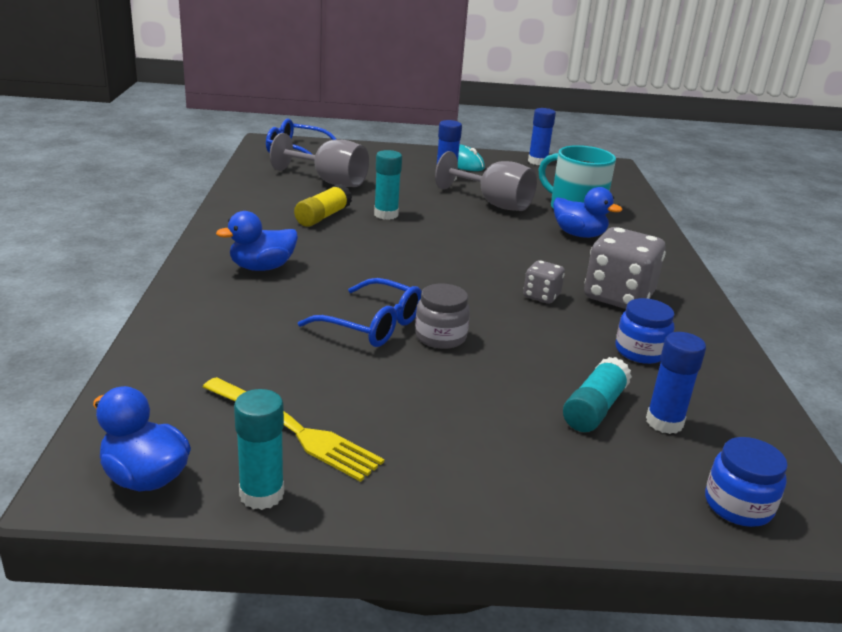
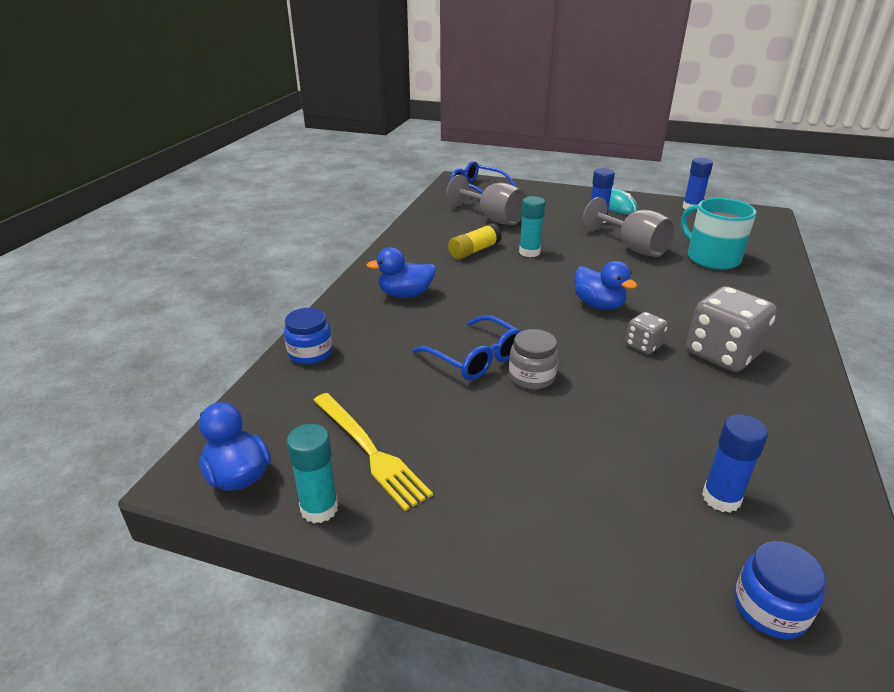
camera: 20 degrees right, 5 degrees up
(579, 234) = (705, 284): blue duck -> blue duck (598, 305)
(594, 408) = (652, 471): turquoise glue stick -> none
(640, 351) = (724, 416): blue jar -> blue jar (310, 353)

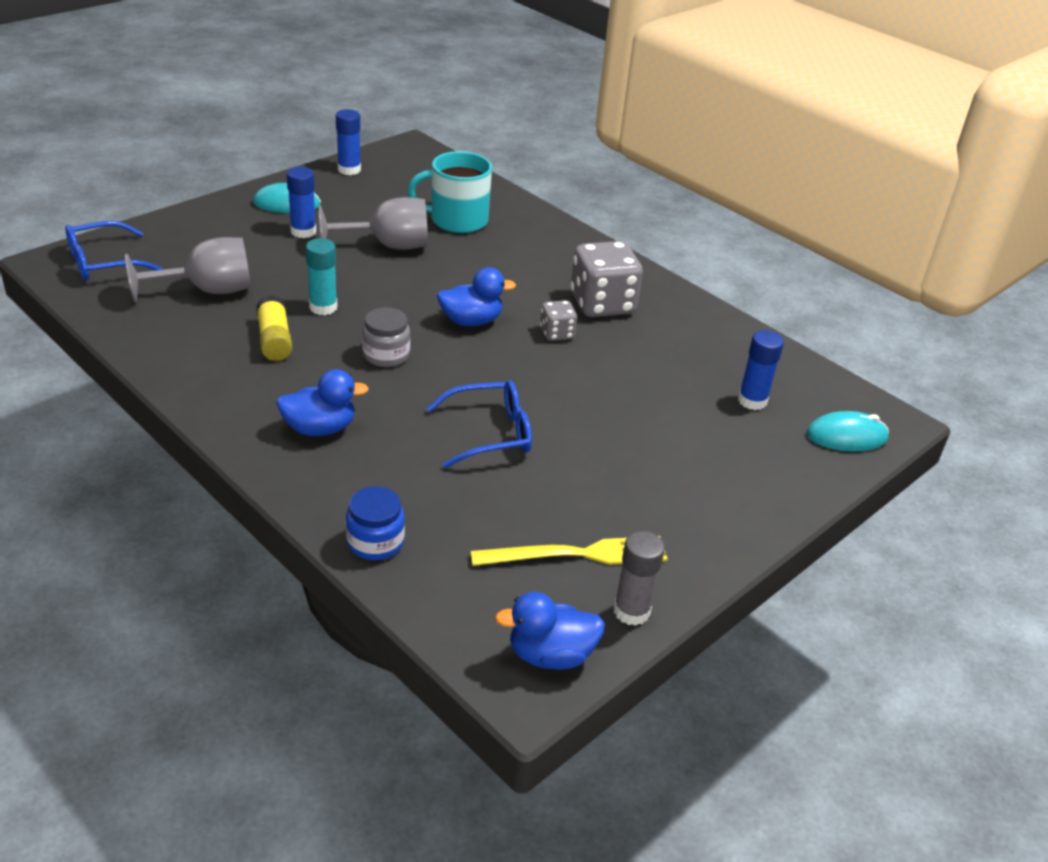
camera: 65 degrees left, 5 degrees up
(319, 508) = (631, 611): turquoise glue stick -> grey glue stick
(405, 294) = (320, 428): blue duck -> blue duck turned 120 degrees counterclockwise
(532, 377) = (548, 414): grey jar -> grey jar (386, 355)
(769, 608) = (846, 436): blue jar -> turquoise mouse

